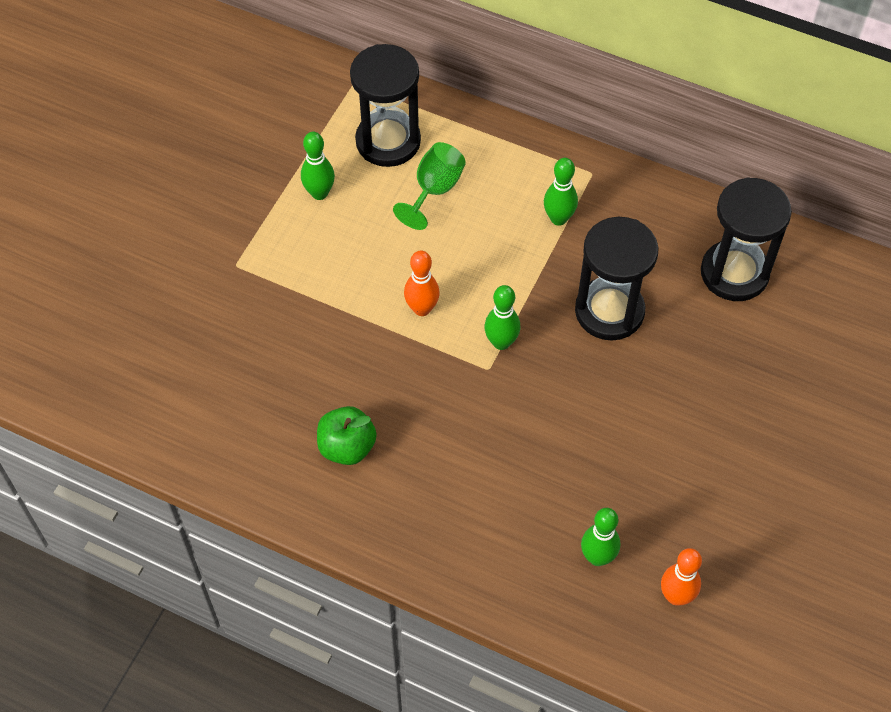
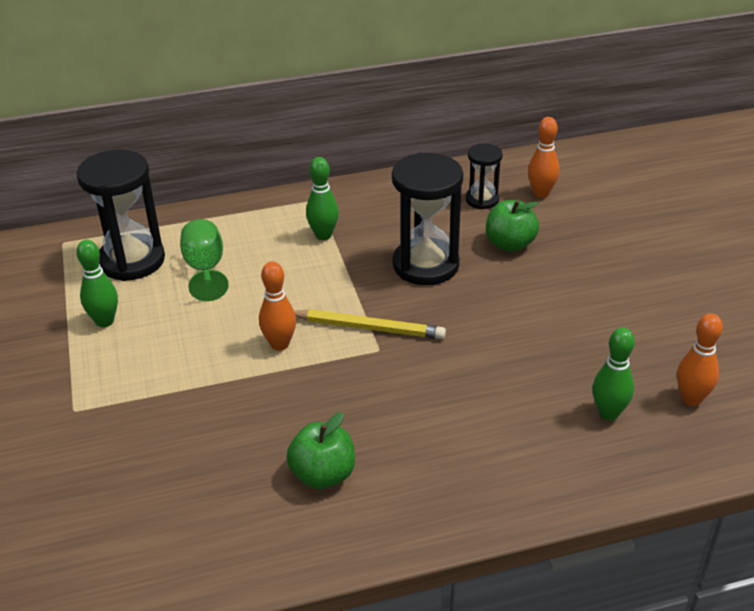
camera: 40 degrees left, 20 degrees down
(501, 342) = (369, 328): green bowling pin -> yellow pencil
(703, 340) = (510, 244): none -> green apple
(734, 273) = (482, 200): black hourglass -> black hourglass, size x0.54
(796, 303) = (541, 193): none -> orange bowling pin

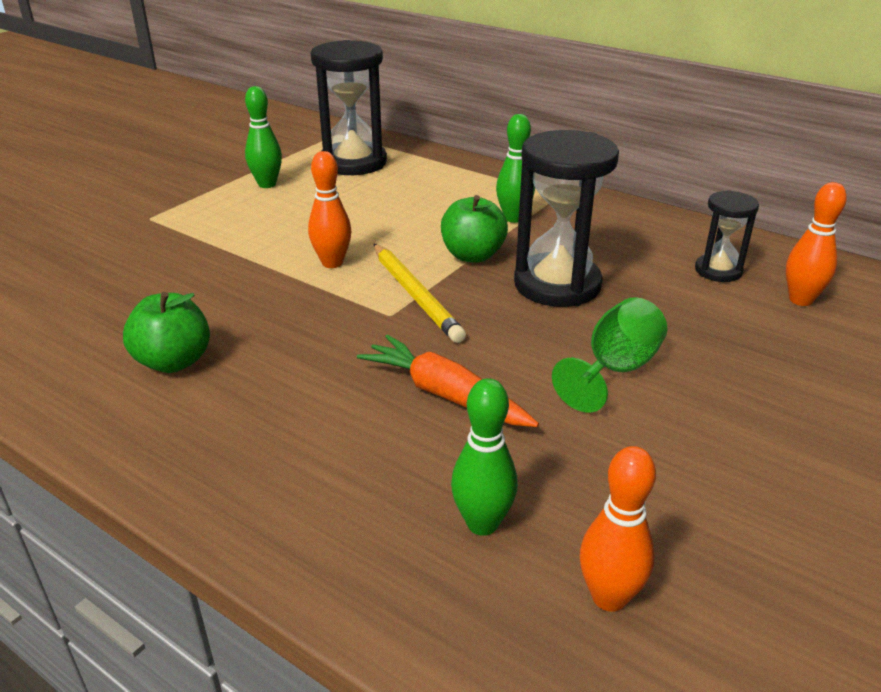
camera: 50 degrees right, 5 degrees down
(205, 269) = (386, 191): green goblet -> green goblet (615, 370)
(489, 370) = (445, 395): none -> orange carrot
(510, 244) = (676, 318): green apple -> green apple (472, 255)

